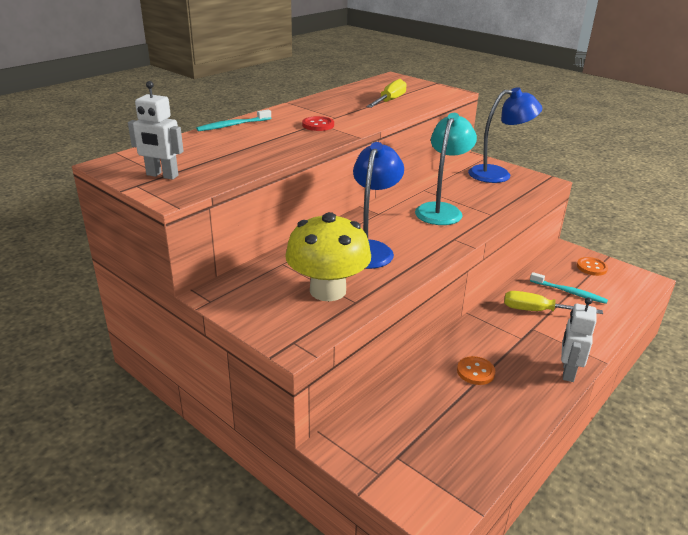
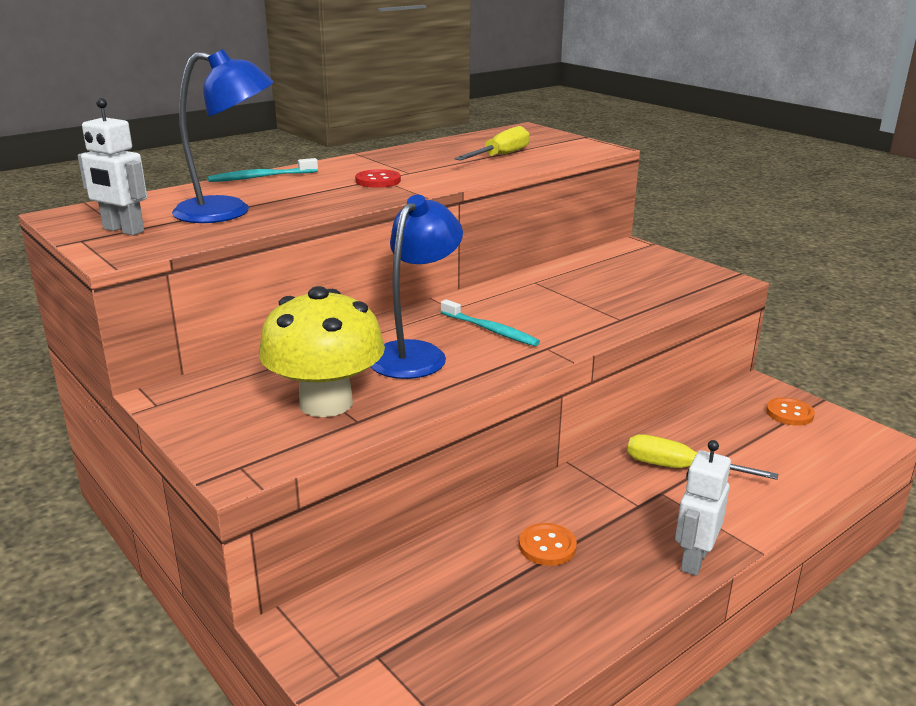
camera: 10 degrees right, 5 degrees down
(441, 210) = (547, 309): turquoise lamp -> none
(498, 174) = (657, 267): blue lamp -> blue lamp (228, 212)
(569, 292) = (739, 446): turquoise toothbrush -> turquoise toothbrush (490, 330)

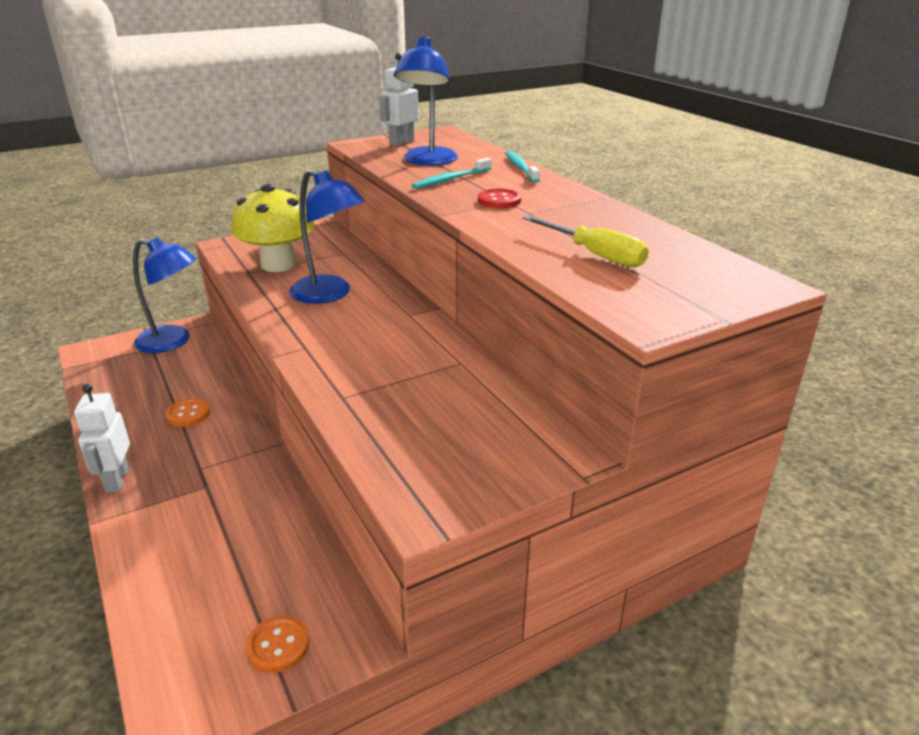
camera: 100 degrees right, 5 degrees up
(354, 634) = (173, 341): none -> blue lamp
(490, 330) = (354, 326): turquoise toothbrush -> turquoise toothbrush (450, 179)
(680, 468) = (231, 508): yellow screwdriver -> none
(693, 560) = (117, 480): white robot -> white robot turned 135 degrees counterclockwise

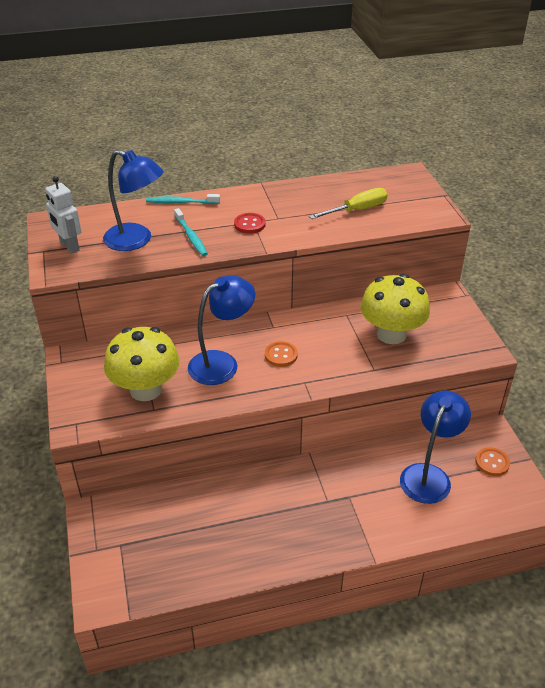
camera: 75 degrees left, 10 degrees up
(117, 480) = (329, 551): white robot -> none
(173, 341) = (117, 527): blue lamp -> blue lamp (429, 475)
(188, 414) = (252, 510): orange button -> orange button (281, 355)
(430, 404) = (391, 334): none -> yellow mushroom

